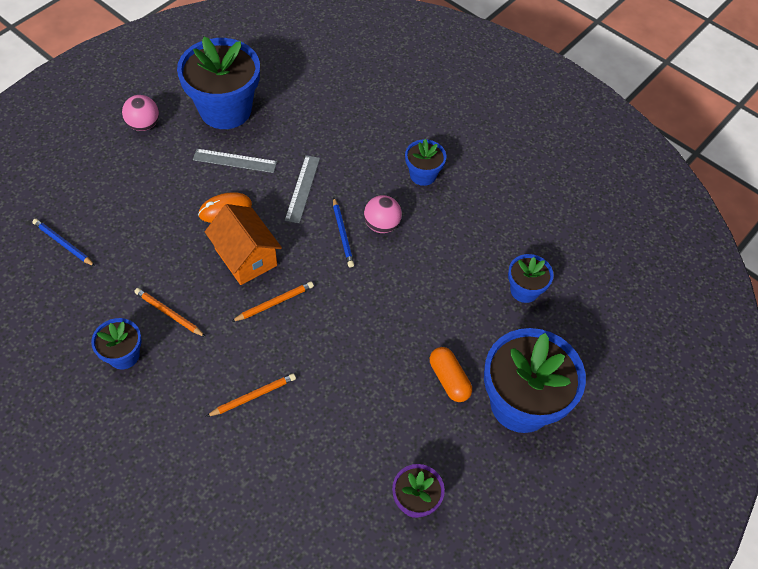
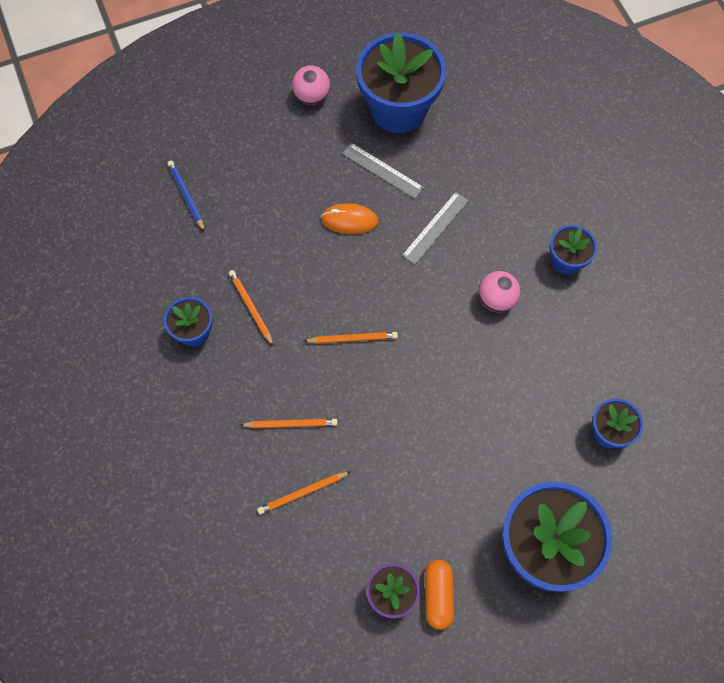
camera: 30 degrees right, 10 degrees up
(246, 257) = (347, 279): orange house -> none
(292, 450) = (302, 493): none -> orange pencil
(342, 234) = (452, 293): blue pencil -> none
(449, 379) = (483, 491): orange capsule -> orange capsule (438, 595)

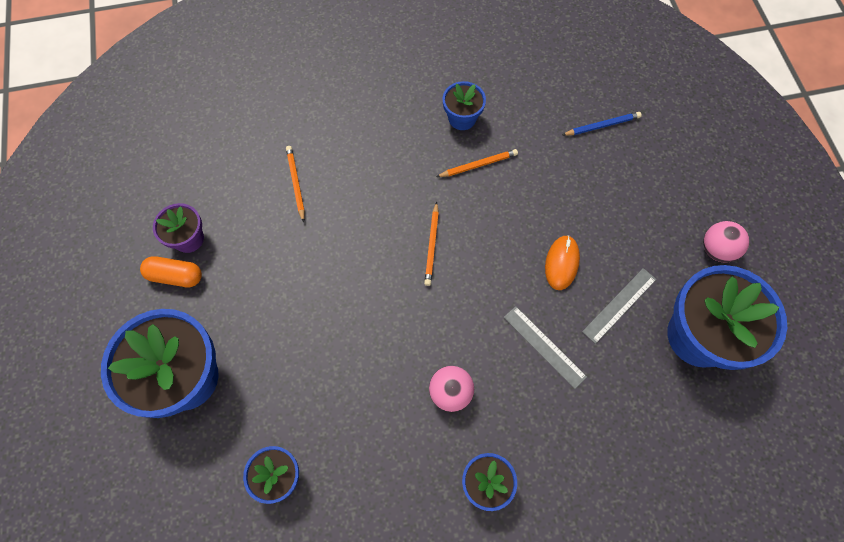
camera: 100 degrees right, 0 degrees up
(291, 424) = (360, 182): orange pencil -> none

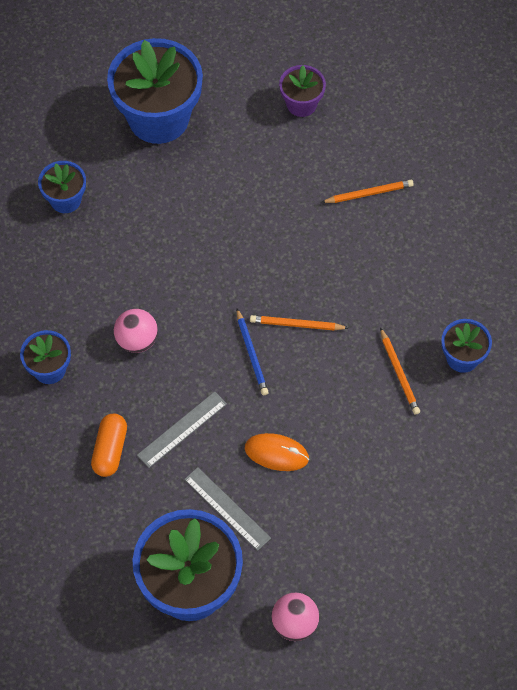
camera: 90 degrees right, 5 degrees down
(175, 276) = (261, 97): orange capsule -> orange capsule (110, 450)
(602, 125) = (461, 514): blue pencil -> blue pencil (251, 354)

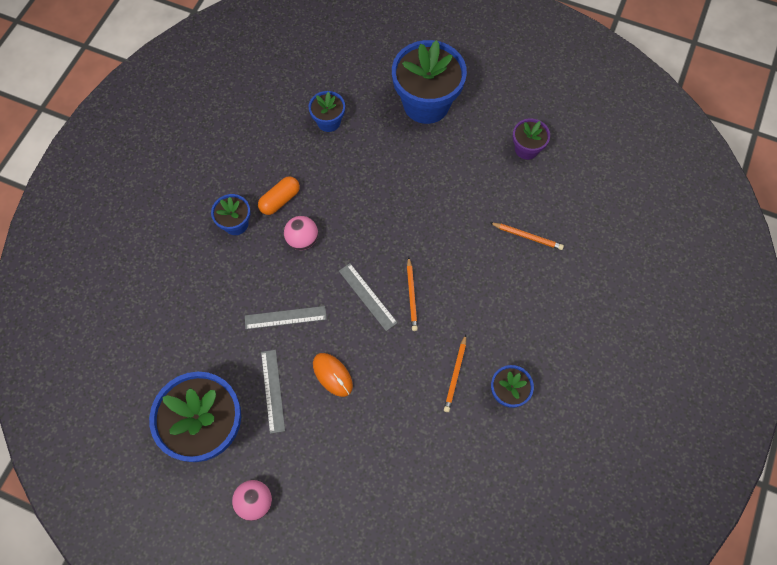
camera: 35 degrees right, 5 degrees up
(110, 450) = (231, 301): orange capsule -> orange capsule (280, 200)
(251, 354) = (367, 296): blue pencil -> grey ruler
(296, 324) = (411, 295): orange pencil -> orange pencil turned 135 degrees counterclockwise

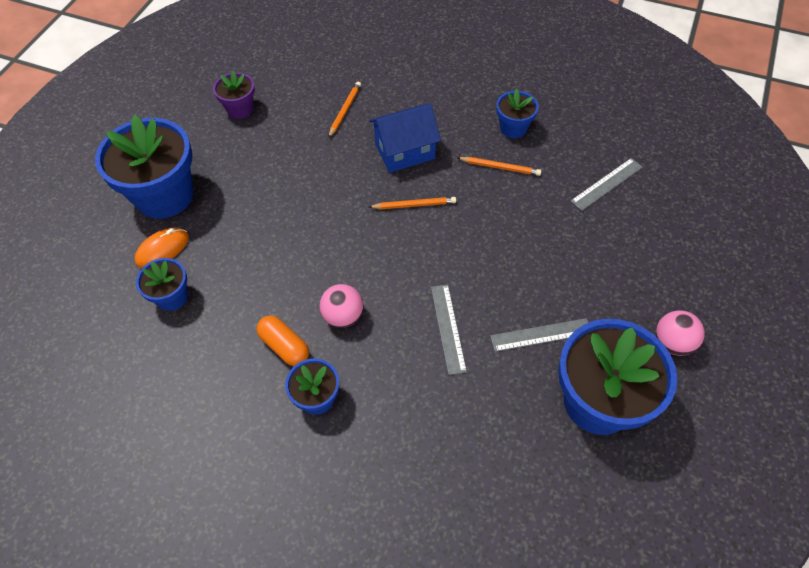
camera: 90 degrees left, 10 degrees down
(332, 375) = (514, 275): orange mouse -> orange mouse (162, 249)
(367, 296) = (417, 245): grey ruler -> grey ruler (607, 184)
(475, 289) = (405, 151): none -> blue house

